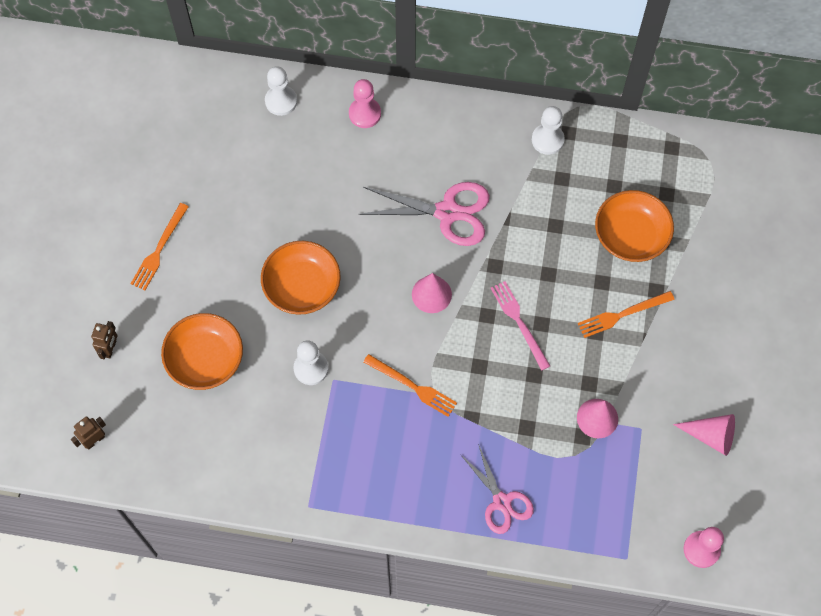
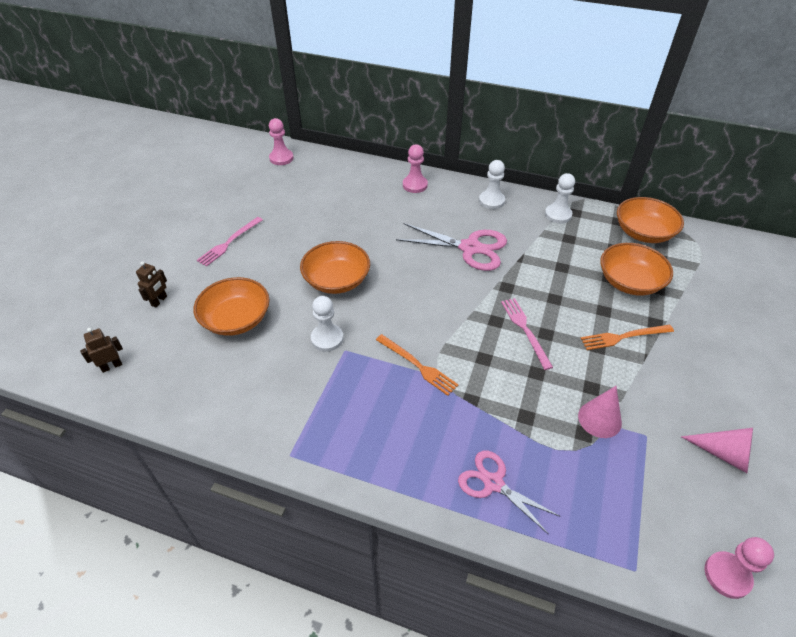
camera: 10 degrees right, 20 degrees down
(159, 249) = (229, 242): orange fork -> pink fork
(178, 88) = (281, 158): none -> pink pawn
(281, 101) = (353, 172): white pawn -> white pawn (491, 201)
(431, 294) = (447, 299): pink cone -> none
(502, 501) = (493, 483): pink scissors -> pink scissors turned 150 degrees clockwise
(649, 155) = (643, 232): none -> orange bowl

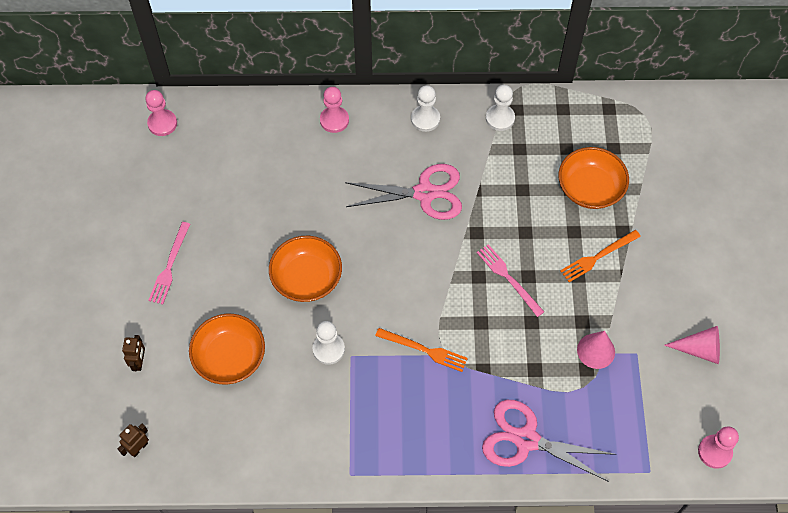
camera: 20 degrees left, 15 degrees up
(493, 483) = (526, 440): pink scissors -> pink scissors, size x1.52
(643, 232) = (590, 117): orange bowl -> none

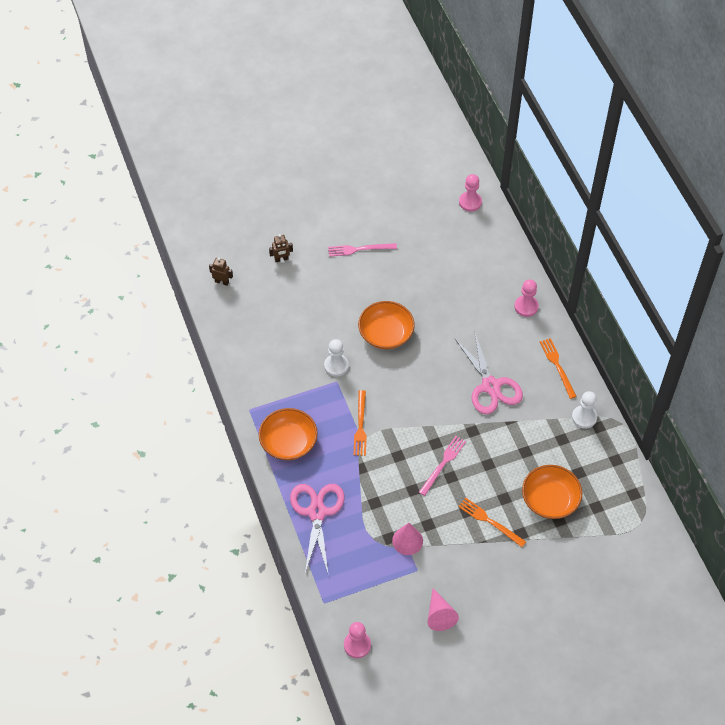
camera: 70 degrees right, 5 degrees down
(230, 357) = (306, 309): orange bowl -> orange bowl (288, 442)
(425, 119) = (557, 366): white pawn -> orange fork

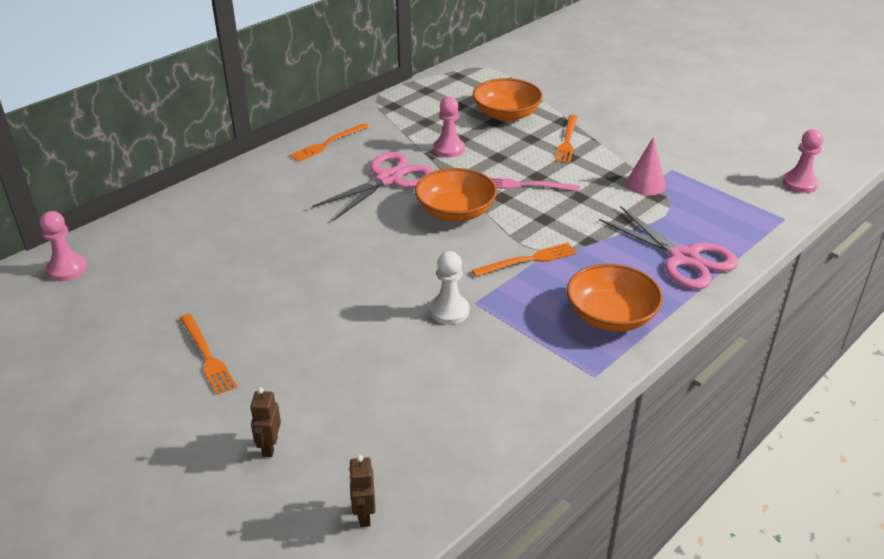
camera: 115 degrees left, 20 degrees down
(281, 259) = (269, 447): brown robot -> brown robot turned 135 degrees counterclockwise
(317, 512) = (684, 258): pink scissors -> pink scissors turned 105 degrees counterclockwise
(359, 249) = (207, 356): pink fork -> orange fork
(386, 334) = (361, 281): orange bowl -> orange bowl (455, 211)
(439, 615) = (704, 145): pink cone -> none
(526, 306) = (248, 182): pink pawn -> pink pawn (449, 149)
(584, 417) = (387, 116): white pawn -> none

